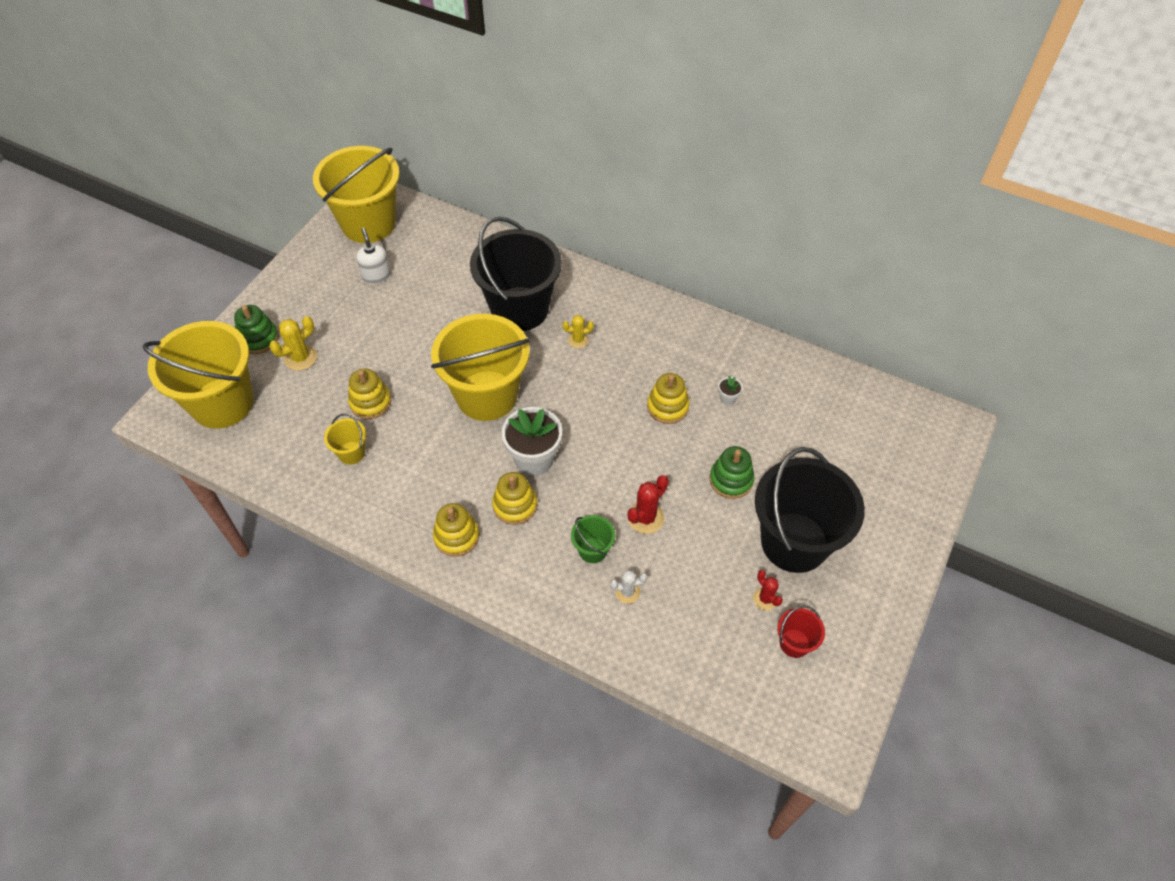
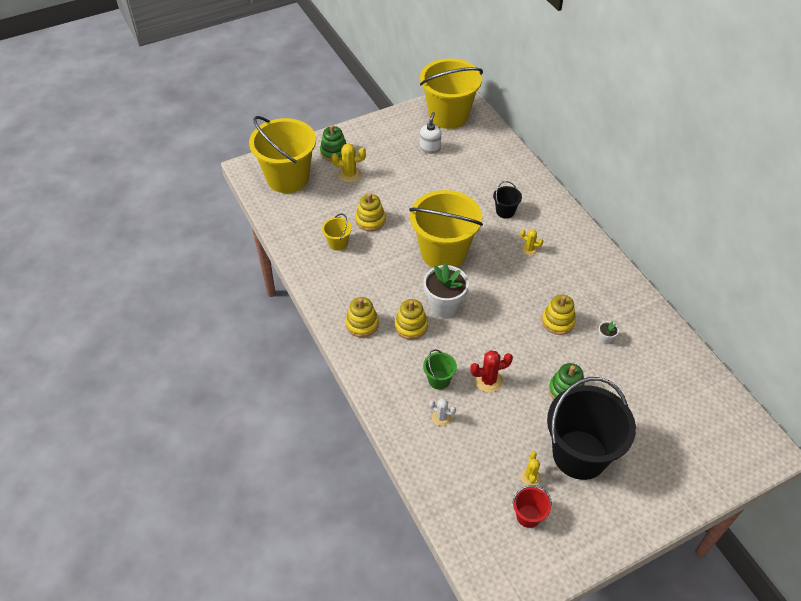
camera: 35 degrees right, 5 degrees down
(519, 309) = (505, 211): black bucket -> black bucket, size x0.43
(765, 599) = (530, 477): red cactus -> yellow cactus

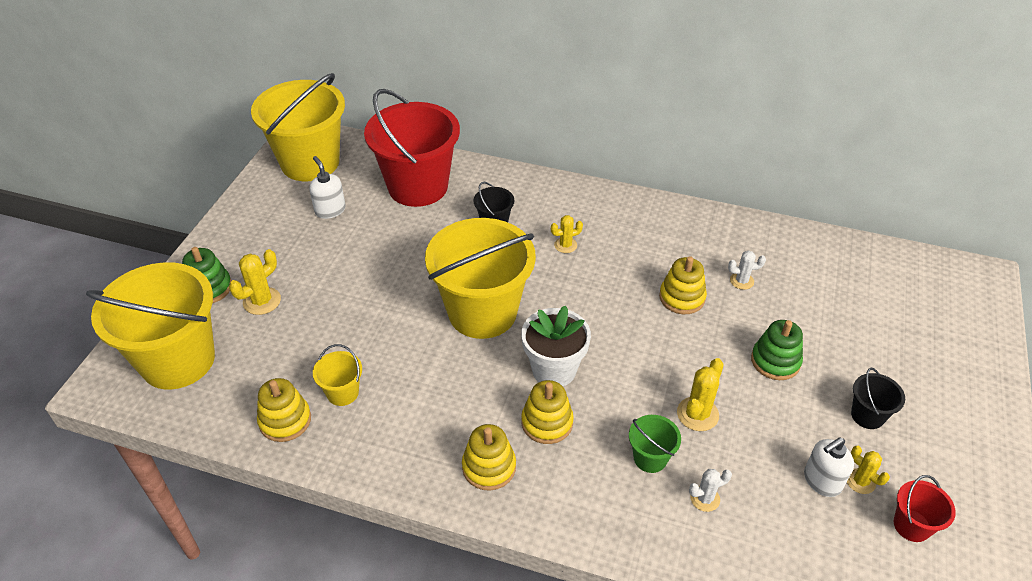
camera: 45 degrees left, 5 degrees down
(370, 220) = (352, 336): yellow stacking toy -> yellow stacking toy (285, 420)
(488, 164) = (418, 186): none -> red bucket
(488, 380) = (697, 414): red cactus -> yellow cactus
(510, 459) = (822, 481): none -> white soap dispenser
(579, 454) = (867, 415): black bucket -> black bucket, size x0.43
(605, 338) = (741, 281): white flower pot -> white cactus

